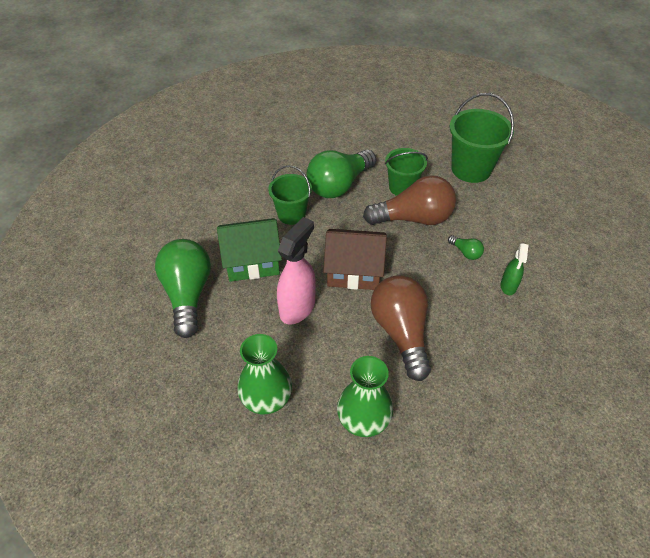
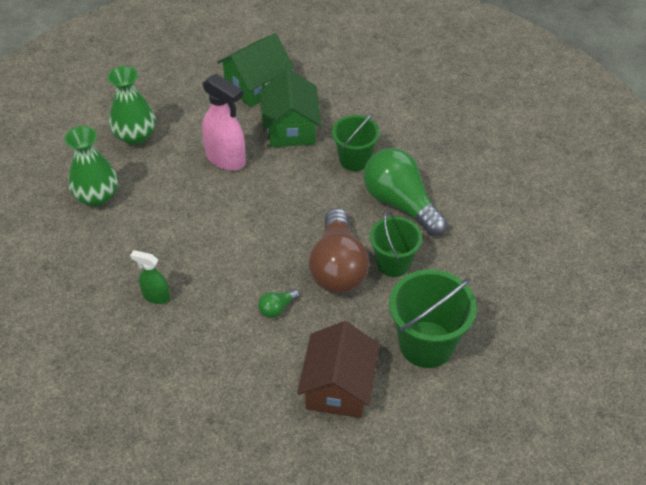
camera: 95 degrees right, 0 degrees up
(188, 294) = (256, 85): green light bulb -> green house
(354, 271) = (265, 205): brown house -> brown house (338, 386)
(401, 332) = (180, 233): brown light bulb -> none
(508, 286) = (220, 339): green spray bottle -> green spray bottle (156, 296)

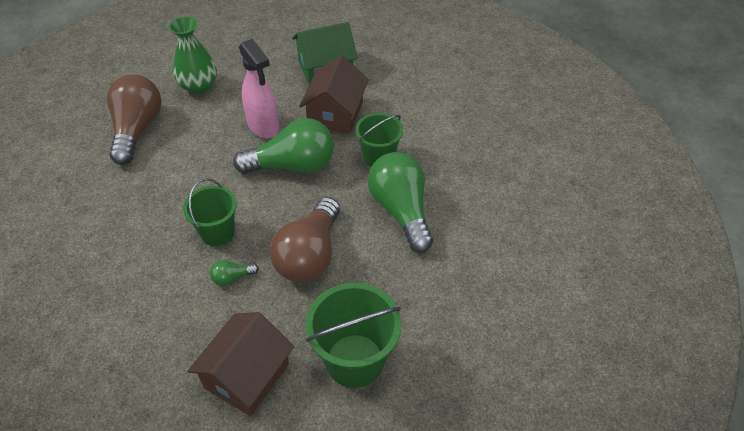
camera: 20 degrees right, 0 degrees up
(97, 196) = (137, 129): green vase -> brown light bulb
(156, 296) = (133, 233): green spray bottle -> none
(276, 189) = (293, 165): none -> green light bulb
(291, 128) = (335, 113): green house -> brown house
(393, 263) = (364, 267): green bucket -> green bucket (217, 232)

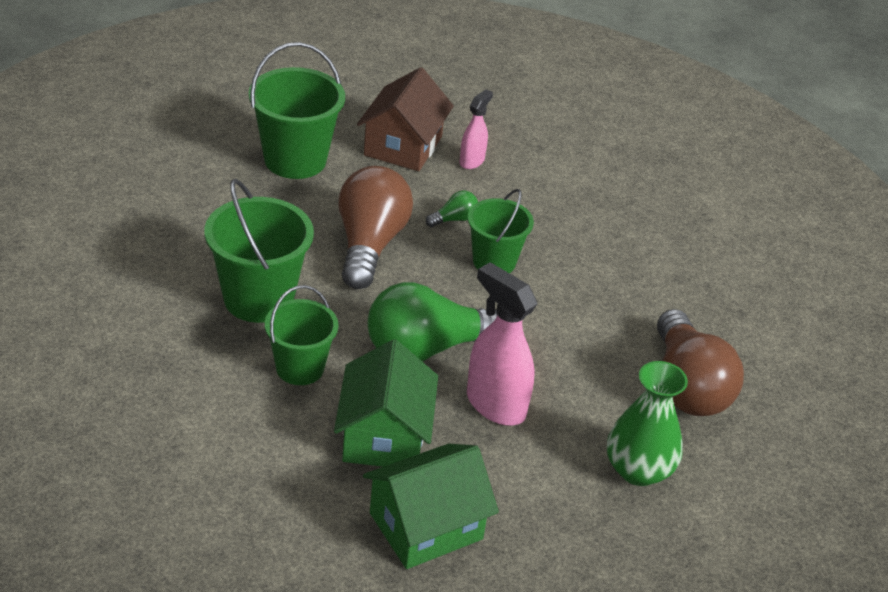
camera: 165 degrees right, 10 degrees down
(187, 349) = (472, 161): none -> pink spray bottle
(335, 113) = (384, 436): brown house -> green house
(401, 210) = (258, 299): green light bulb -> green bucket

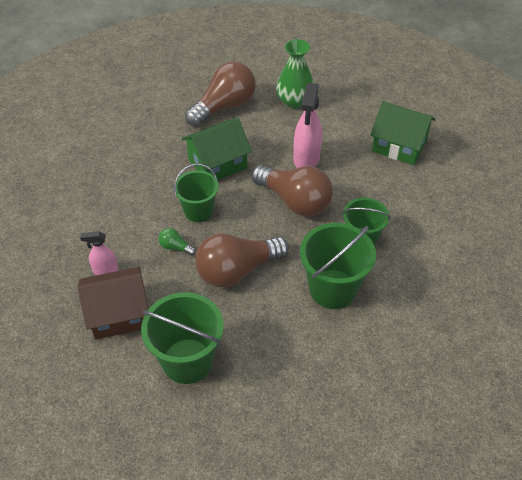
camera: 120 degrees left, 10 degrees up
(384, 436) = (367, 184): green house -> green house (217, 163)
(427, 348) = (295, 201): green light bulb -> brown light bulb

